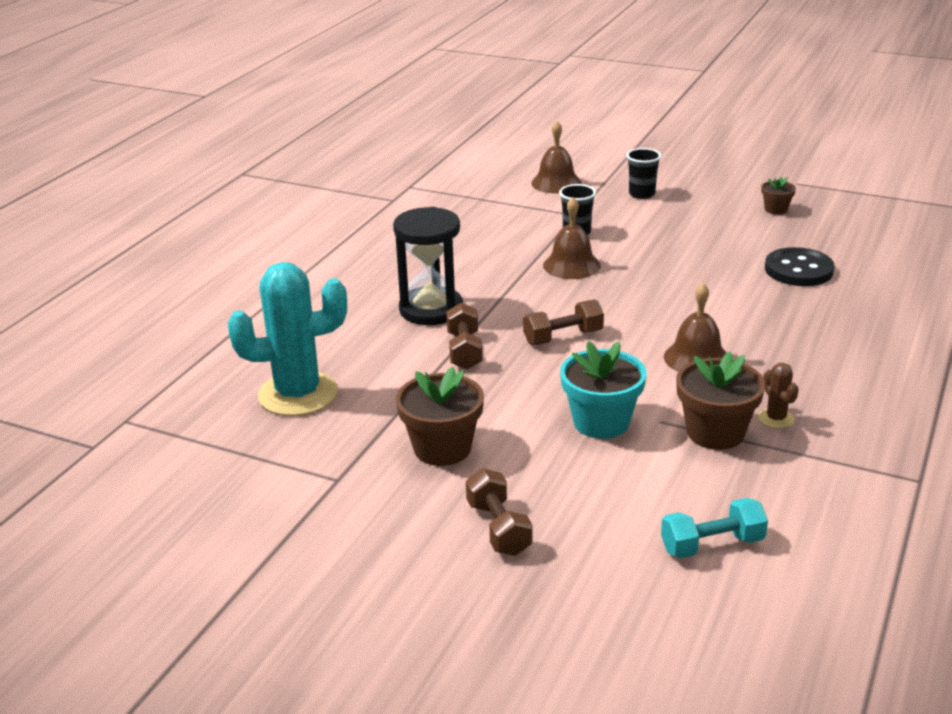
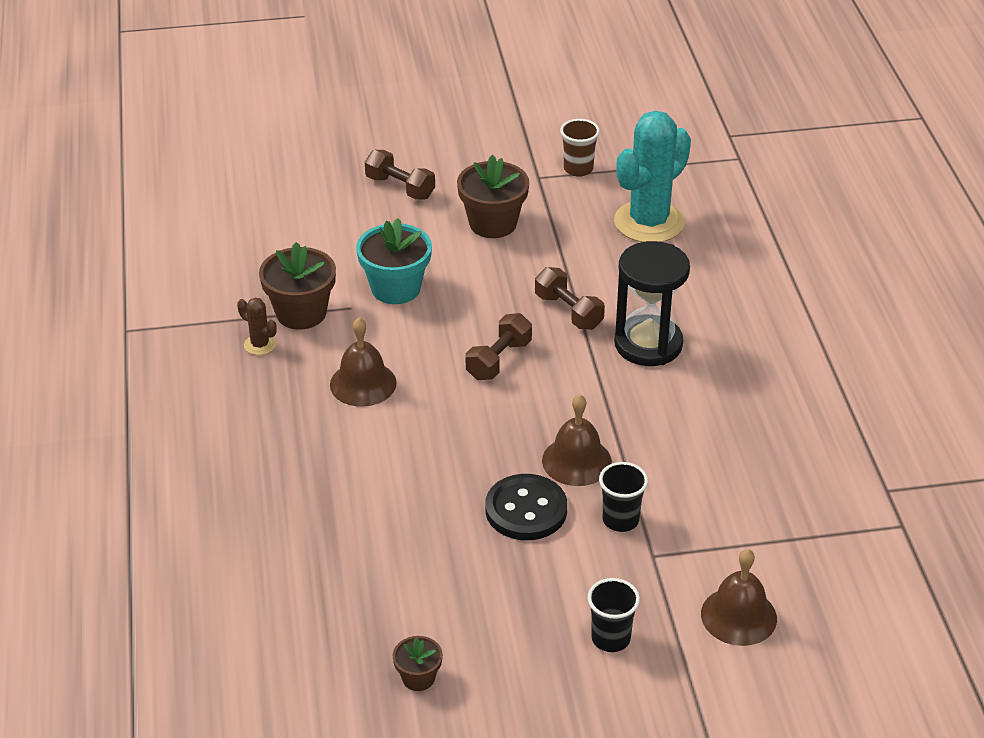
camera: 145 degrees right, 10 degrees up
(287, 472) = (578, 169): none -> brown cup
(712, 545) = (254, 228): turquoise dumbbell -> none
(798, 270) = (330, 557): black button -> black button (526, 510)

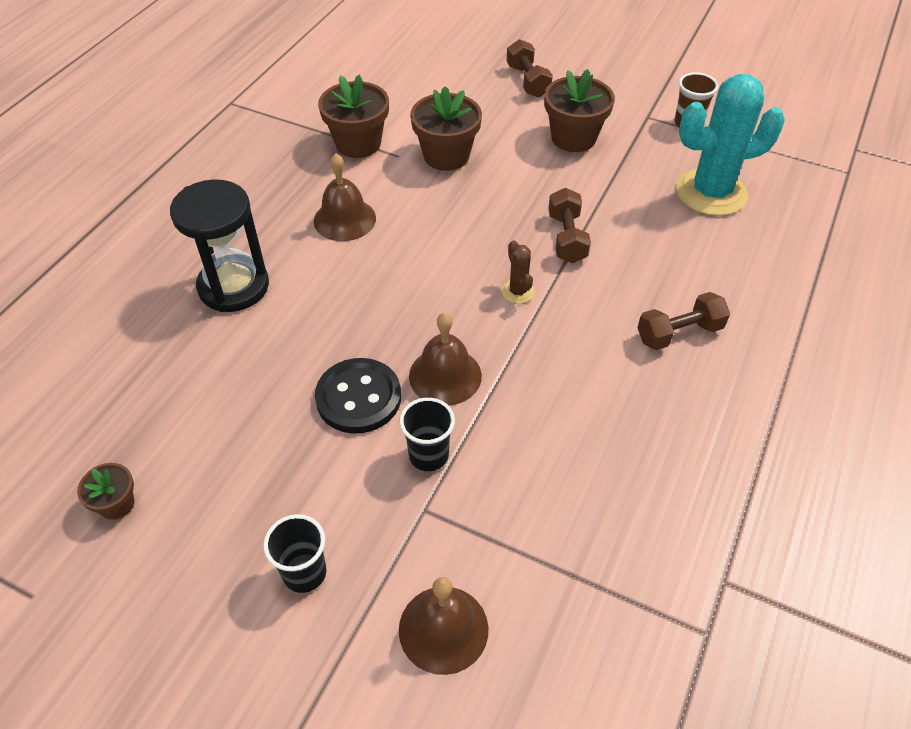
camera: 35 degrees right, 10 degrees up
(260, 345) = (304, 154): brown cactus -> brown cactus (518, 291)
(396, 288) = (446, 156): turquoise flower pot -> brown flower pot
(499, 360) = (468, 251): brown dumbbell -> brown dumbbell (679, 333)
(648, 344) = (610, 300): black hourglass -> black hourglass (234, 286)

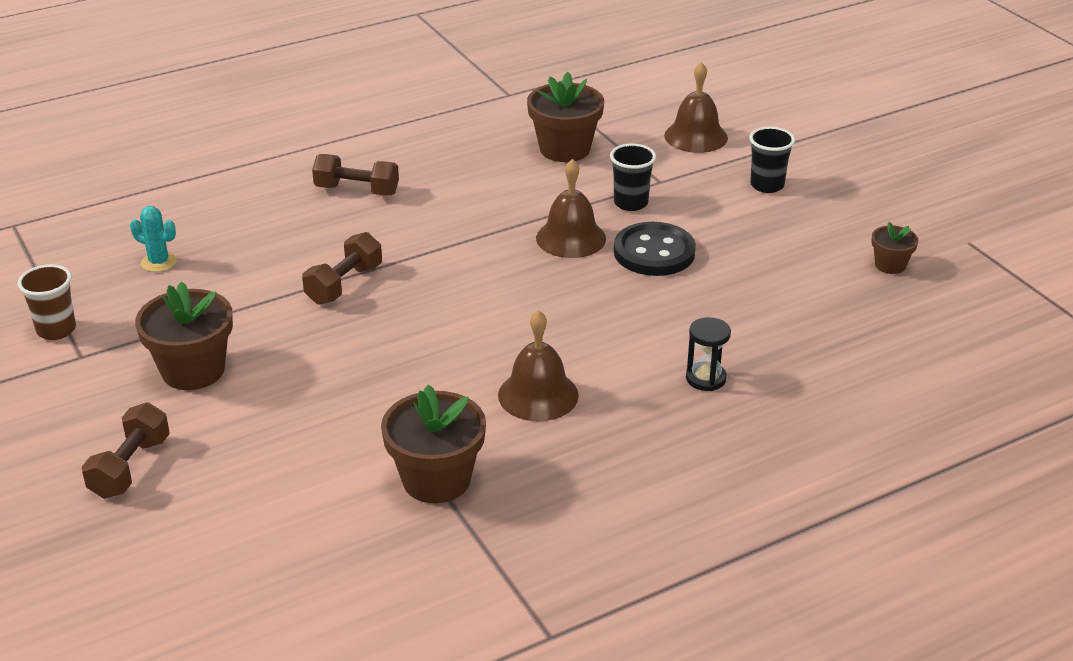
camera: 145 degrees left, 15 degrees down
(234, 286) = (706, 378): black hourglass -> black hourglass, size x0.48
(446, 156) = (353, 415): brown flower pot -> brown flower pot (565, 149)
(518, 291) = (443, 265): brown cactus -> none
(711, 193) = (159, 262): turquoise cactus -> turquoise cactus, size x0.42

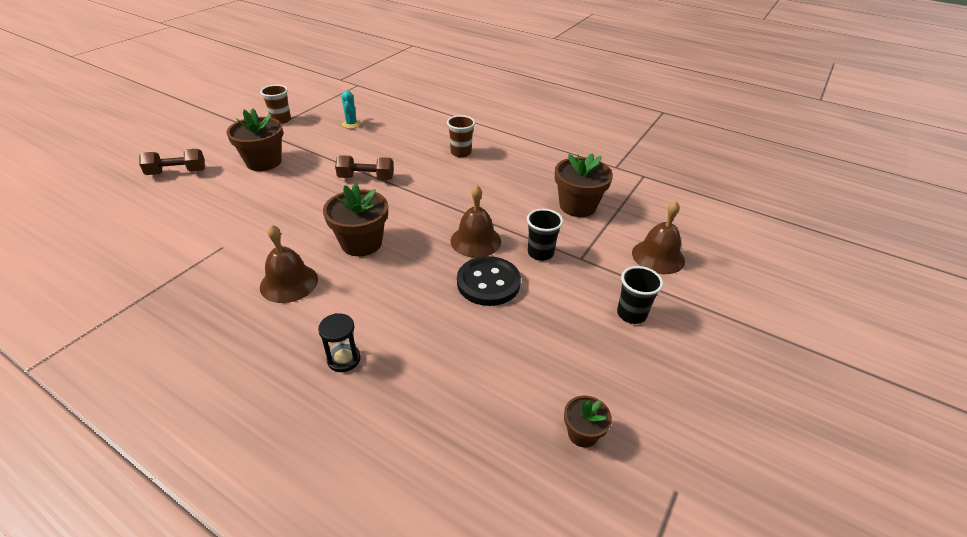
camera: 60 degrees right, 5 degrees up
(357, 190) = (461, 152): brown dumbbell -> brown cup
(436, 480) = (186, 270): brown flower pot -> brown flower pot (361, 243)

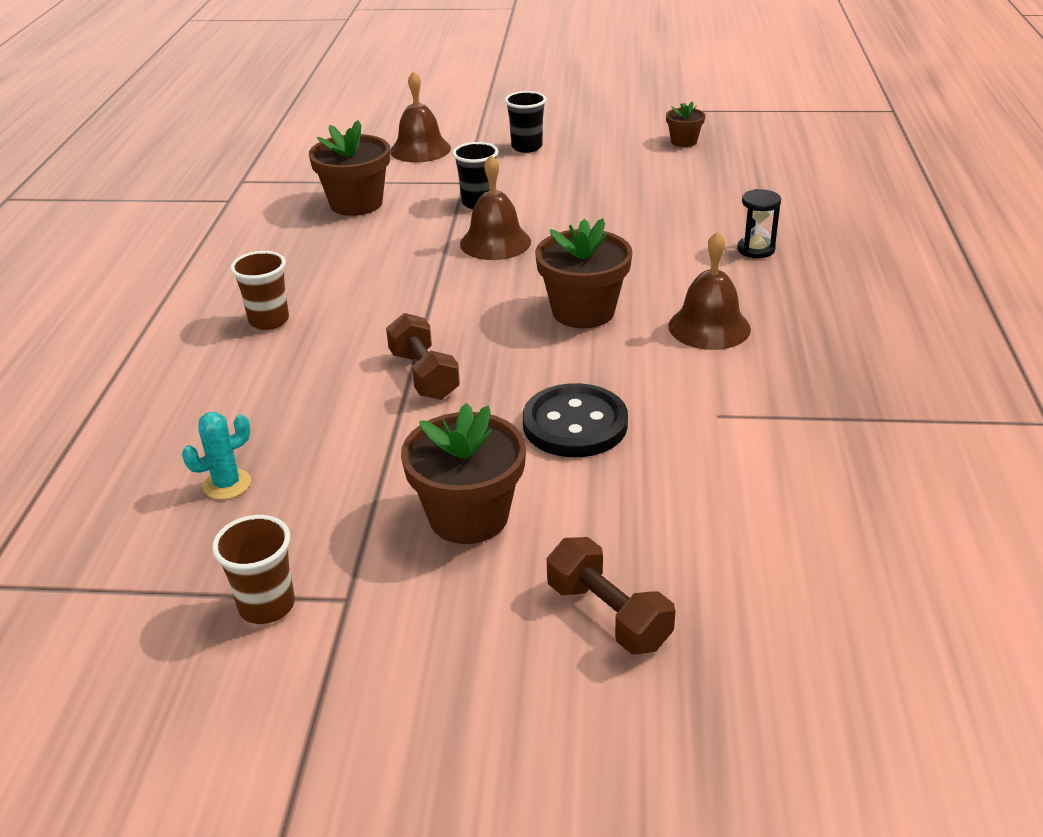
camera: 115 degrees left, 5 degrees down
(488, 283) = (561, 215): black button -> black button (575, 424)

